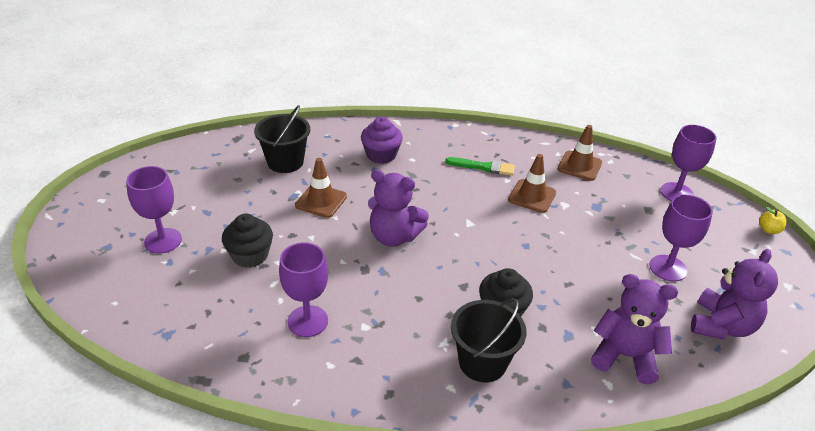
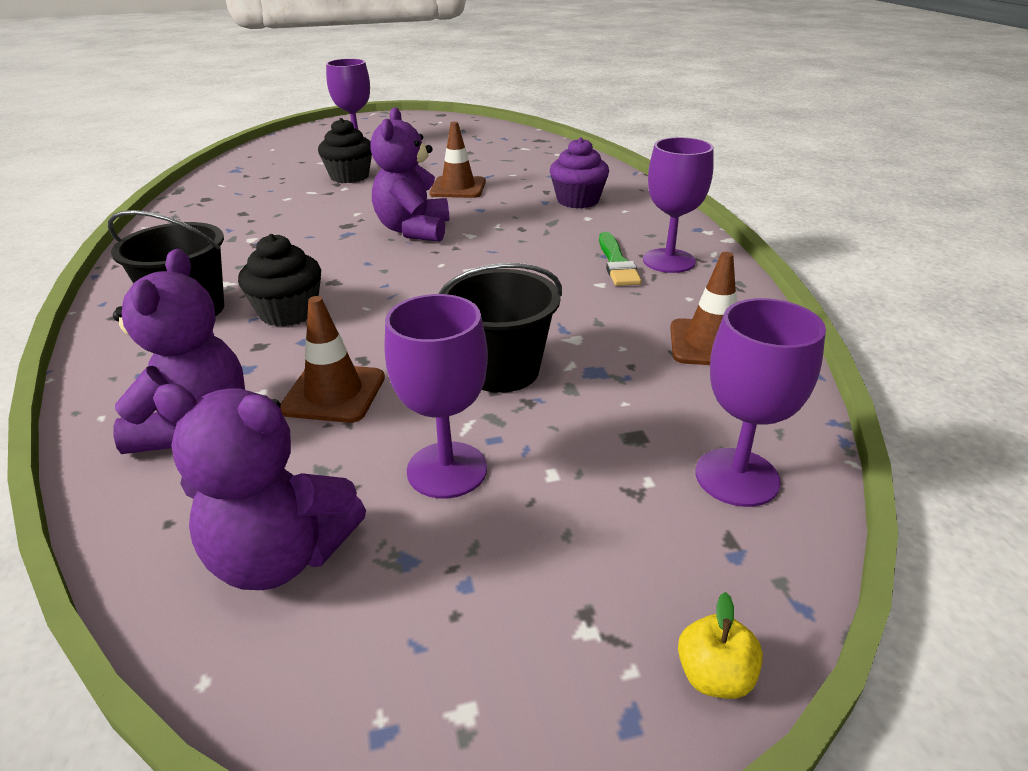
camera: 75 degrees right, 5 degrees down
(285, 162) = (516, 163): black bucket -> black bucket (501, 370)
(307, 321) = (256, 213): purple goblet -> purple goblet (668, 261)
(532, 196) = (573, 307): brown traffic cone -> brown traffic cone (334, 393)

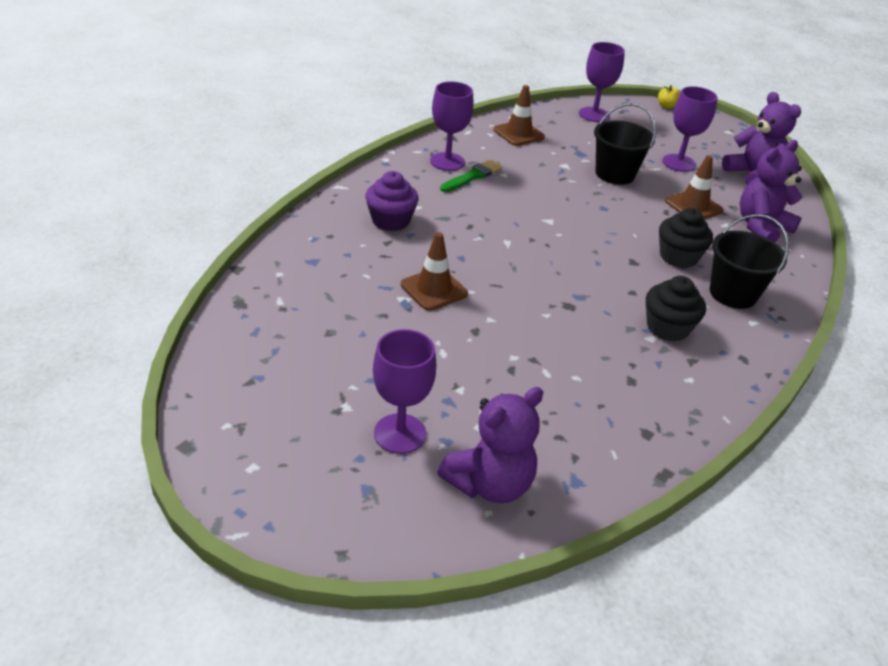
camera: 135 degrees left, 5 degrees up
(349, 176) = (486, 373): black cupcake -> black cupcake (667, 328)
(414, 230) = (534, 269): purple teddy bear -> purple teddy bear (490, 484)

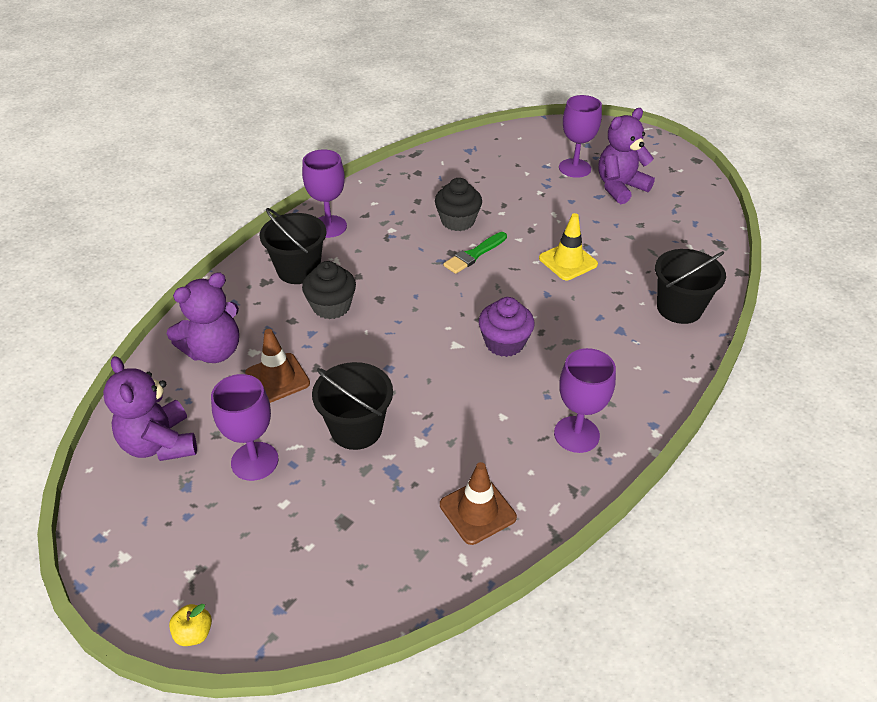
camera: 175 degrees left, 5 degrees up
(326, 237) = (679, 308): none -> black bucket
(390, 221) = (623, 333): purple cupcake -> purple cupcake (504, 343)
(434, 289) = (568, 261): brown traffic cone -> yellow traffic cone
(472, 176) = (542, 408): green brush -> green brush (474, 254)
(490, 484) = (519, 148): purple teddy bear -> purple teddy bear (620, 187)
(594, 114) = (343, 584): purple goblet -> purple goblet (329, 226)
(667, 328) = (374, 238): black cupcake -> black cupcake (457, 221)

